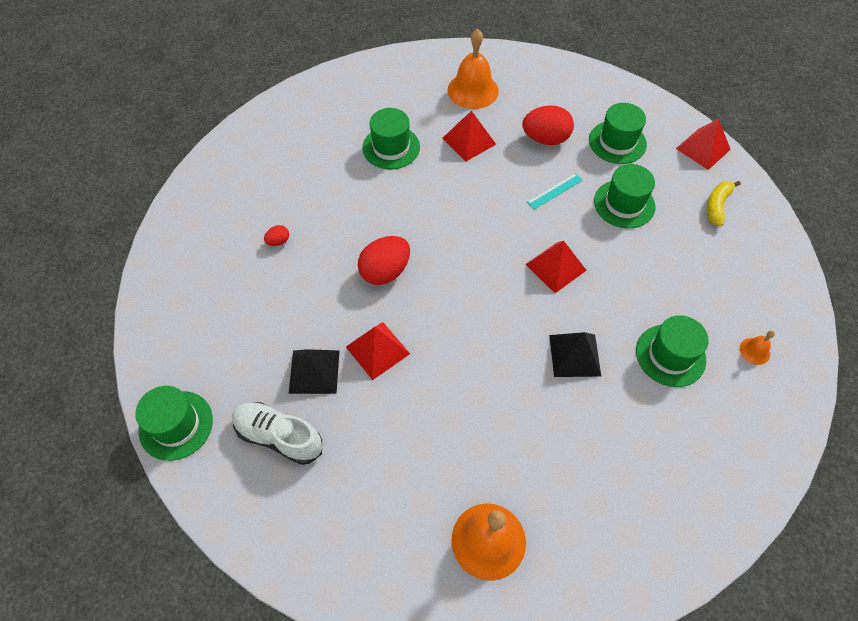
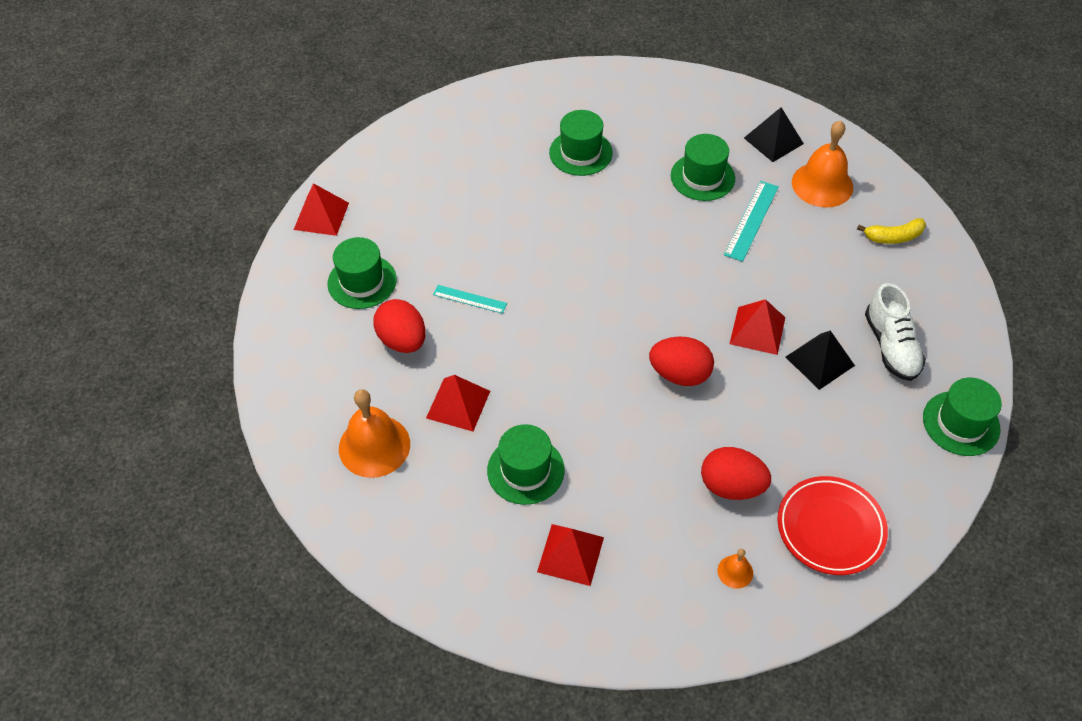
camera: 125 degrees left, 5 degrees down
(199, 274) = (830, 528): none -> red plate
(278, 241) = (731, 486): red egg -> red egg, size x2.14
(490, 436) = (751, 220): none -> turquoise ruler
(555, 267) = (560, 256): red pyramid -> red pyramid (570, 554)
(574, 355) = (635, 205): black pyramid -> black pyramid (773, 141)
(624, 204) = (443, 242): green hat -> green hat (702, 177)
(717, 206) = (392, 181): yellow banana -> yellow banana (893, 237)
(754, 351) = (531, 110): orange bell -> orange bell (735, 571)

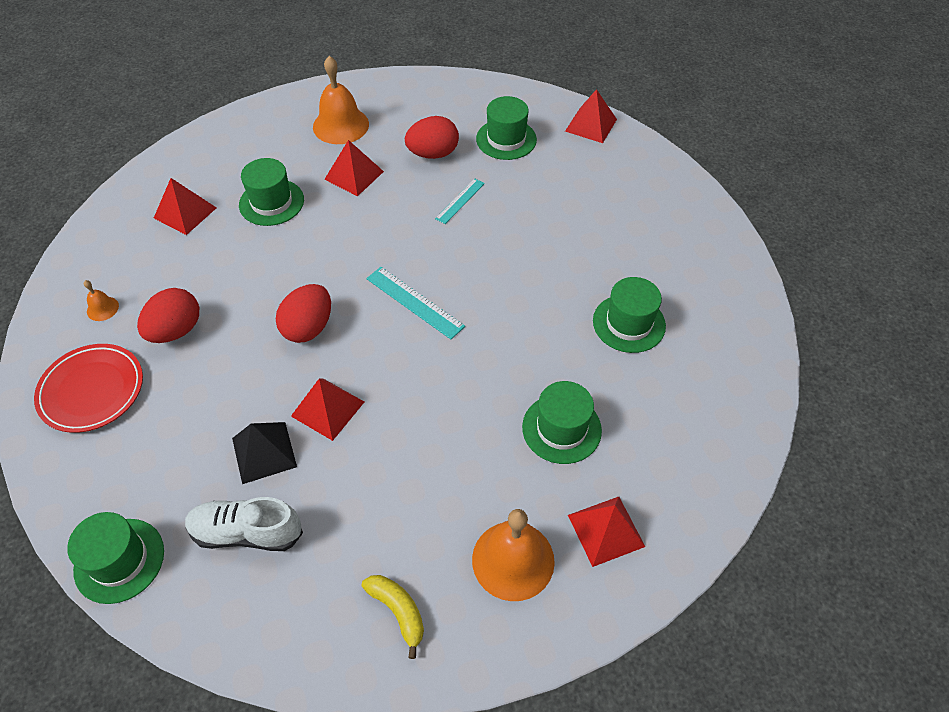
camera: 105 degrees right, 0 degrees up
(751, 220) = (478, 456): turquoise ruler -> turquoise ruler (414, 302)
(773, 141) = (605, 530): black pyramid -> red pyramid
(893, 237) = (398, 611): yellow banana -> yellow banana turned 135 degrees clockwise

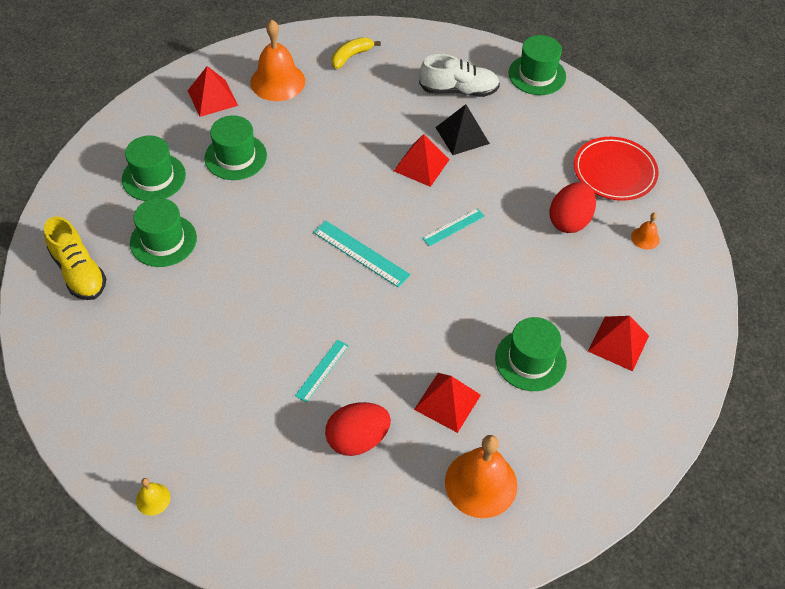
camera: 175 degrees right, 0 degrees up
(308, 327) = (453, 227): red egg -> turquoise ruler
(398, 611) = (351, 56): yellow banana -> yellow banana turned 90 degrees clockwise
(506, 139) = (266, 468): green hat -> green hat (154, 177)
(591, 125) = (153, 499): red pyramid -> yellow bell
(708, 293) = (79, 272): none -> yellow shoe

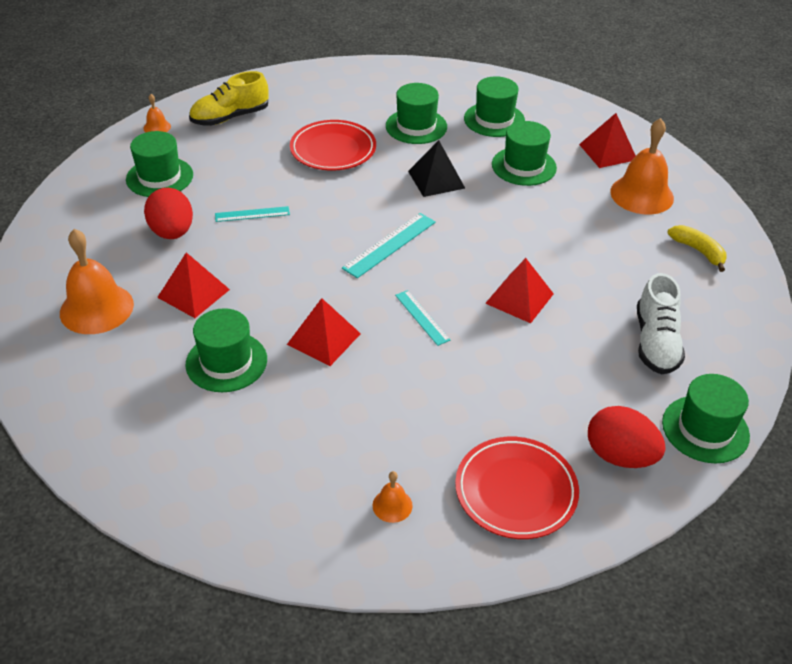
camera: 95 degrees right, 10 degrees down
(79, 272) = (384, 86): yellow shoe -> yellow shoe (230, 117)
(153, 499) = (157, 127): yellow bell -> orange bell
(206, 310) = (333, 150): none -> red plate
(259, 473) = (159, 177): none -> green hat
(322, 370) = (252, 214): turquoise ruler -> turquoise ruler turned 45 degrees counterclockwise
(462, 135) = (573, 338): black pyramid -> black pyramid (436, 179)
(569, 221) = (427, 426): red egg -> red egg (620, 456)
(618, 343) = (230, 445): red pyramid -> red pyramid (324, 339)

